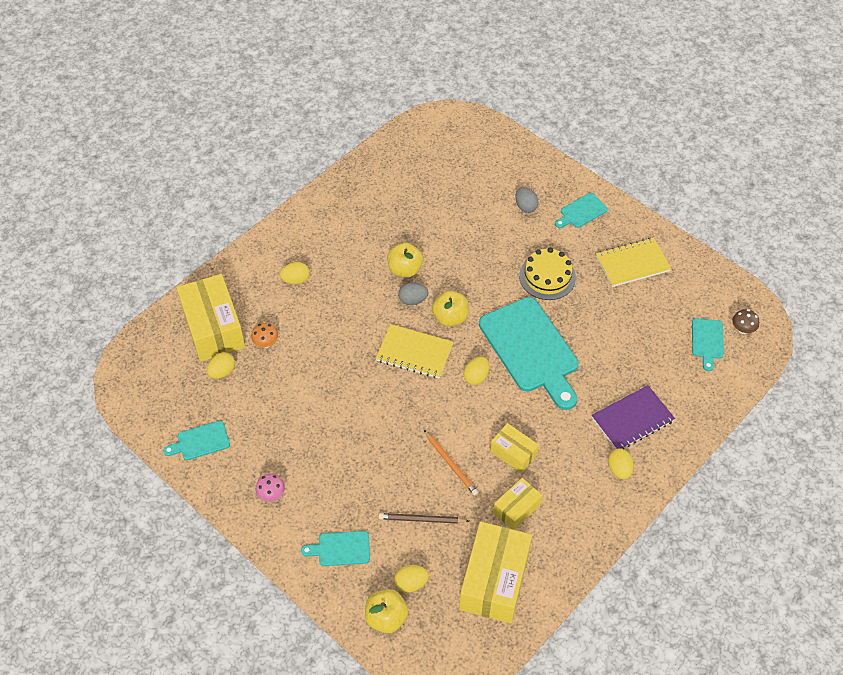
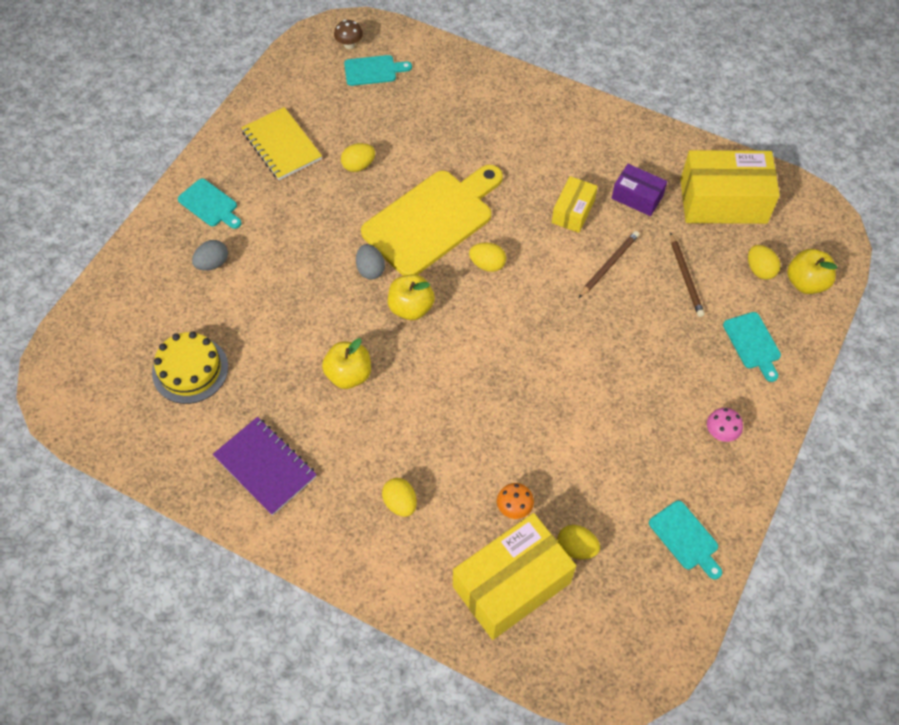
camera: 105 degrees left, 5 degrees up
(413, 300) = (395, 354): grey egg -> grey egg (370, 269)
(414, 353) = (474, 333): yellow notebook -> none
(451, 464) = (609, 264): orange pencil -> brown pencil
(516, 509) = (637, 197): yellow box -> purple box
(531, 349) = (432, 219): turquoise cutting board -> yellow cutting board
(547, 277) = (322, 222): yellow cake -> yellow cake (190, 370)
(619, 469) = (557, 122): yellow egg -> yellow egg (358, 165)
(632, 419) = (493, 119): purple notebook -> purple notebook (265, 467)

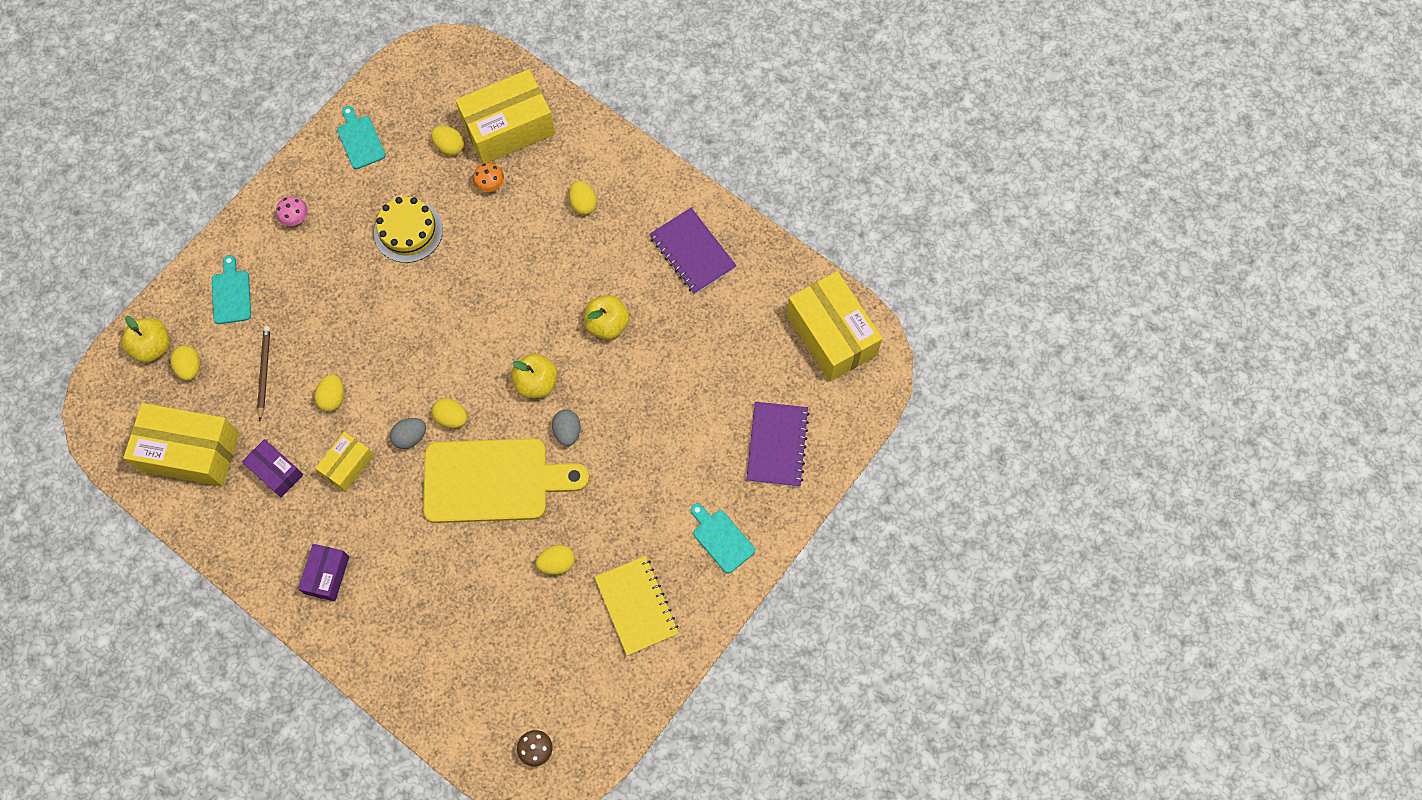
camera: 170 degrees left, 10 degrees up
(104, 401) = (831, 335): none -> yellow box
(160, 288) = (777, 445): none -> purple notebook
(190, 370) = (752, 353): yellow cake -> yellow cake (408, 231)
(212, 263) = (723, 465): grey egg -> grey egg (410, 437)
(373, 70) = (515, 701): turquoise cutting board -> none
(432, 219) = (494, 480): yellow cutting board -> yellow cutting board turned 150 degrees counterclockwise
(559, 129) = (327, 575): none -> purple box
(609, 264) = (333, 398): brown pencil -> yellow egg

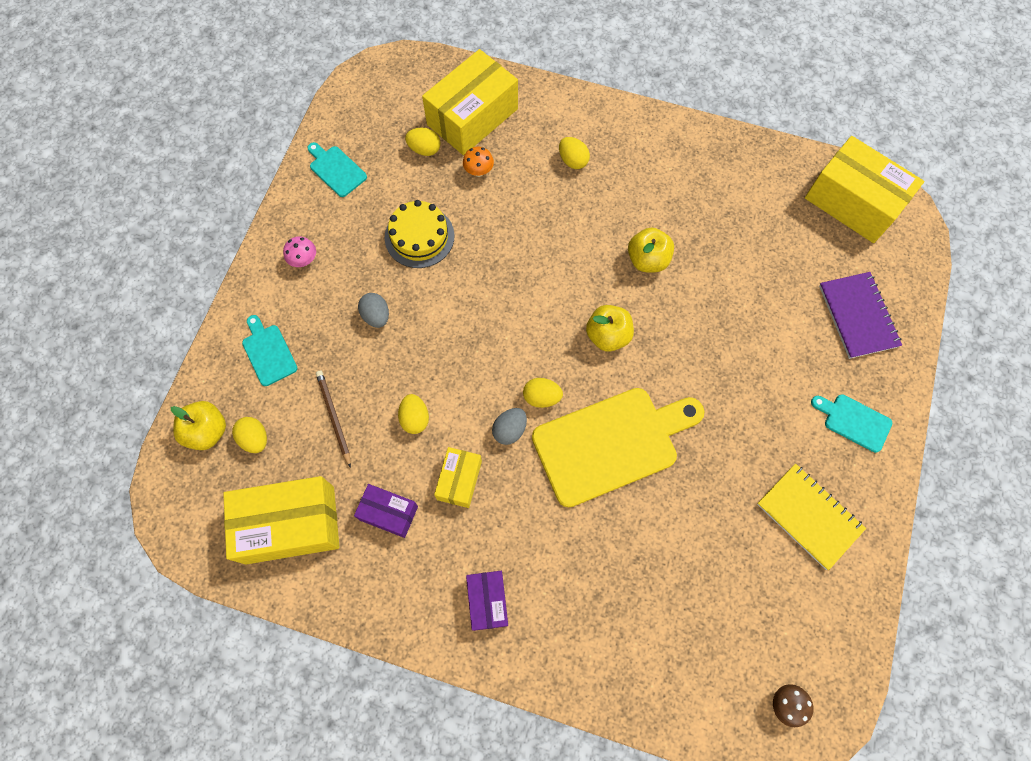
camera: 20 degrees left, 0 degrees up
(557, 563) = (712, 502): yellow egg -> none
(567, 431) = (659, 371): grey egg -> grey egg (376, 316)
(692, 252) = (692, 171): purple notebook -> none

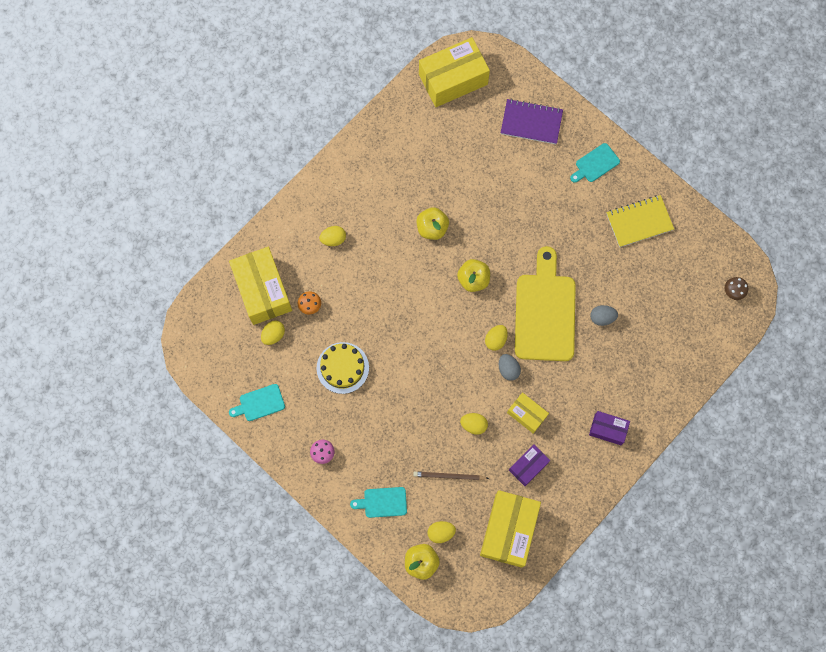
camera: 65 degrees left, 5 degrees up
(376, 316) = (389, 420): grey egg -> grey egg (602, 317)

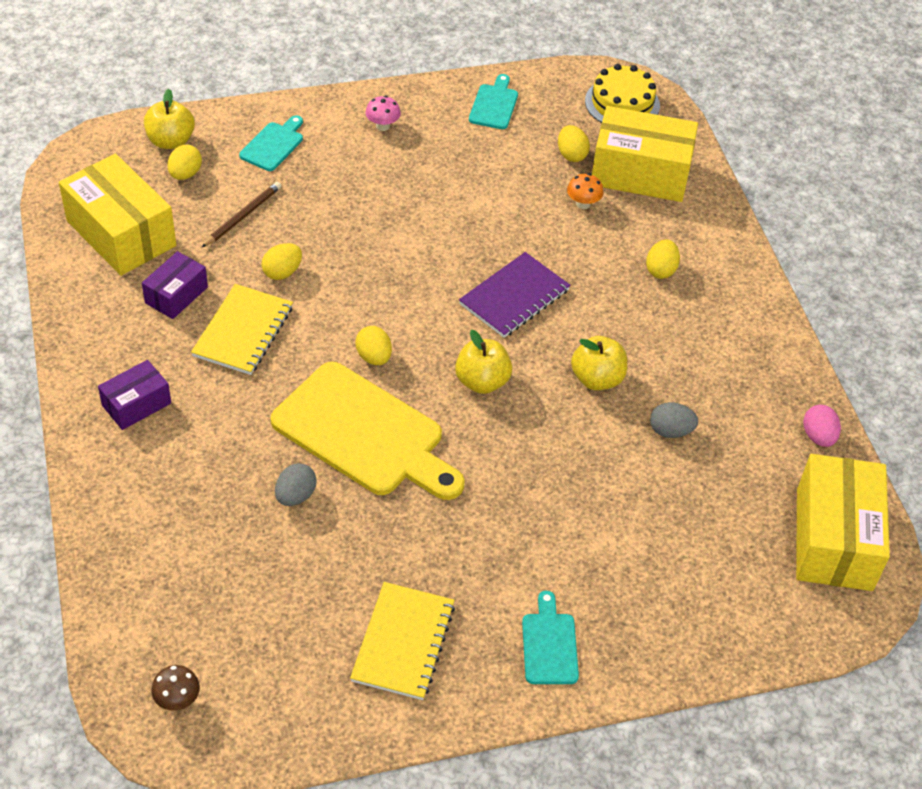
camera: 120 degrees right, 25 degrees down
(342, 368) = (473, 193): yellow cake -> yellow cake (622, 103)
(396, 113) = (818, 436): none -> pink egg
(508, 369) = (321, 347): grey egg -> grey egg (670, 431)
(527, 414) = (243, 331): yellow box -> yellow notebook
(528, 466) = (176, 295): purple box -> purple box turned 45 degrees clockwise
(531, 123) = (686, 599): purple notebook -> purple notebook (514, 297)

